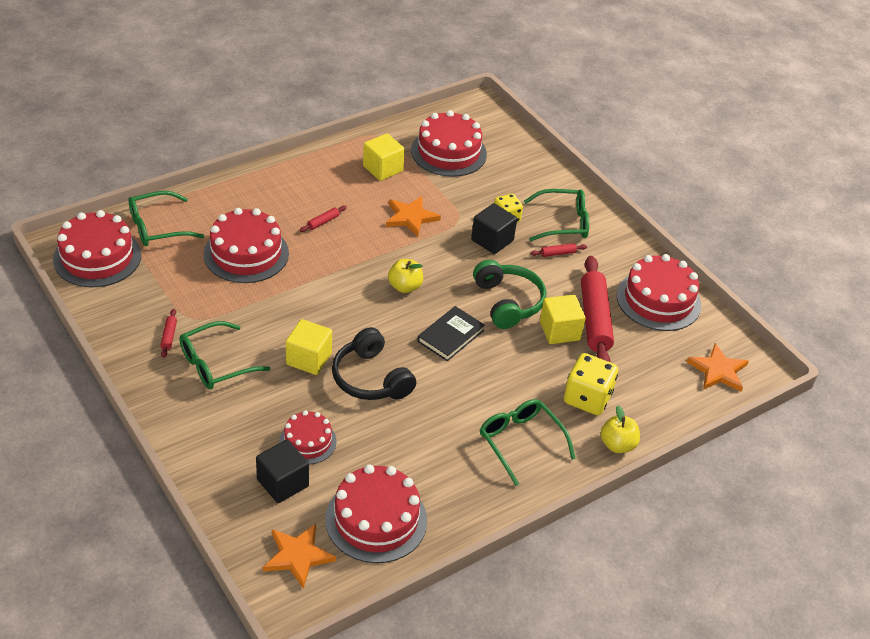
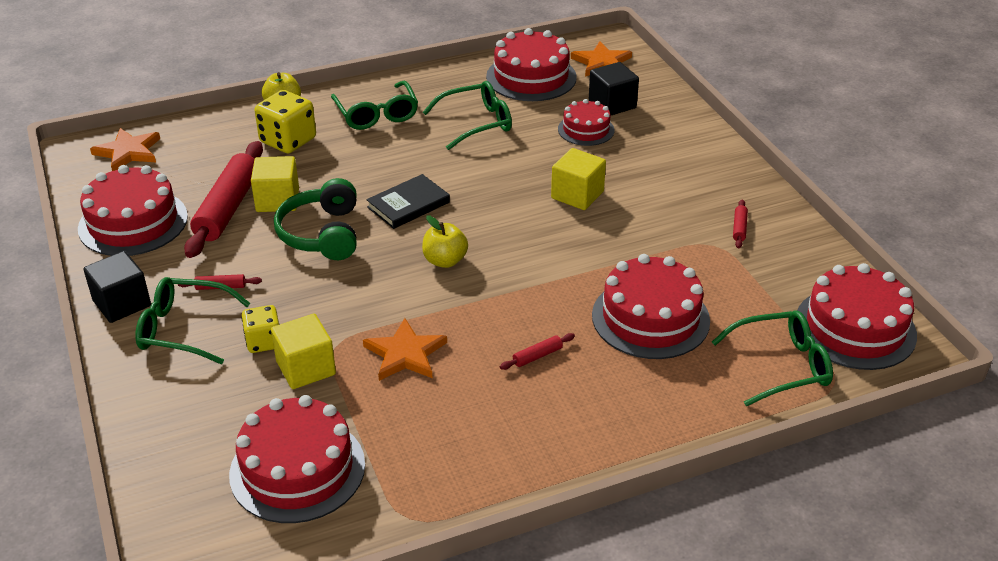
camera: 165 degrees left, 5 degrees down
(215, 364) = (683, 197): green glasses -> green glasses (477, 123)
(370, 378) = (512, 173): black headphones -> none
(383, 168) = (423, 443): yellow cube -> yellow cube (306, 368)
(492, 240) = (301, 311): black cube -> black cube (122, 303)

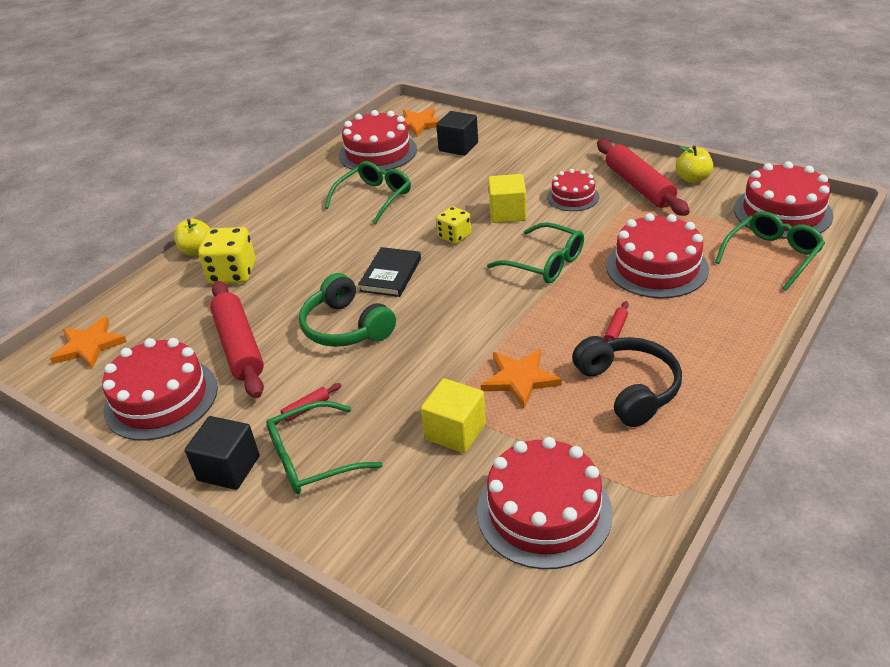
camera: 30 degrees left, 0 degrees up
(264, 342) = (396, 430): yellow dice -> yellow dice (454, 236)
(277, 200) = (277, 320): yellow cube -> none
(377, 115) = (287, 224): green glasses -> green glasses (545, 263)
(445, 261) = (467, 300): yellow apple -> yellow apple (692, 179)
(484, 412) = (628, 388): none -> black headphones
(586, 129) = (460, 169): red cake -> red cake (573, 197)
(739, 228) = (639, 186): red rolling pin -> red rolling pin, size x2.49

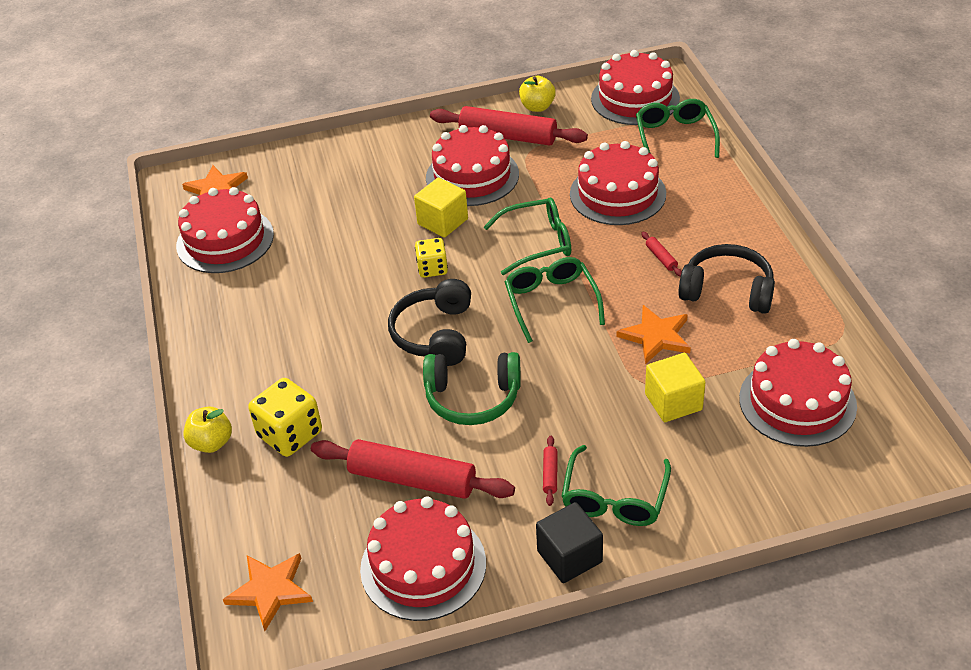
camera: 50 degrees left, 5 degrees up
(374, 197) = (300, 282): green glasses -> green glasses (551, 301)
(390, 275) = (435, 334): black book -> black headphones
(458, 147) = (297, 189): black cube -> none
(573, 197) = (472, 176): red cake -> red cake, size x1.70

